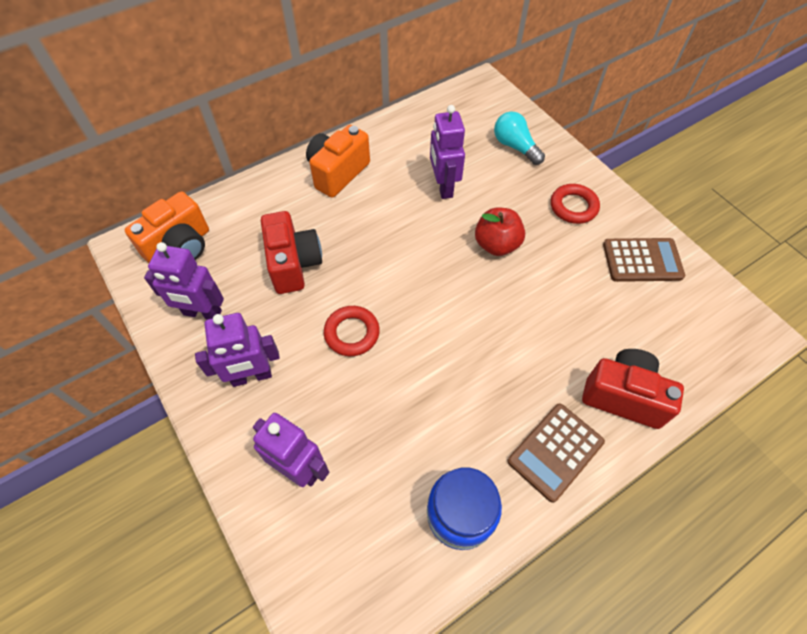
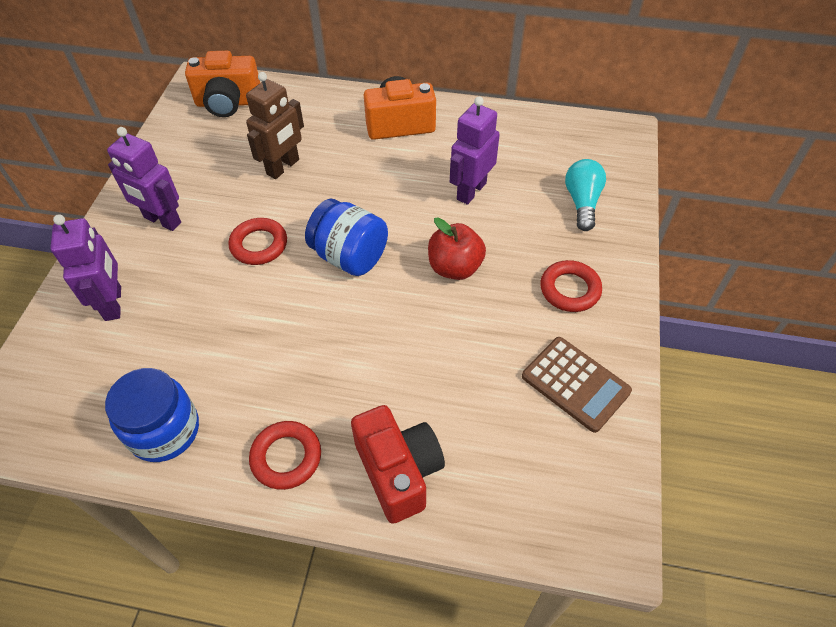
camera: 45 degrees right, 5 degrees down
(202, 313) = (186, 156): purple robot -> none
(293, 264) = (283, 167): red camera -> brown robot
(424, 290) = (350, 256): none -> blue jar
(555, 452) = (286, 457): brown calculator -> red ring

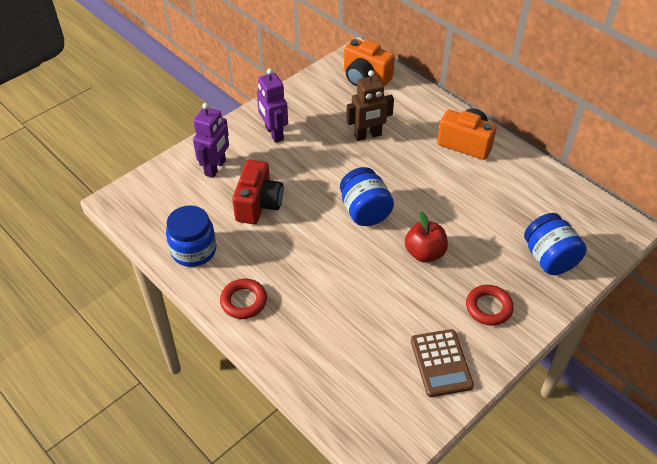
camera: 35 degrees right, 5 degrees down
(259, 245) = (317, 176): red ring -> none
(398, 471) = (296, 345): red camera -> red camera (258, 204)
(471, 191) = (477, 211): purple robot -> none
(582, 202) = (549, 258): turquoise light bulb -> blue jar

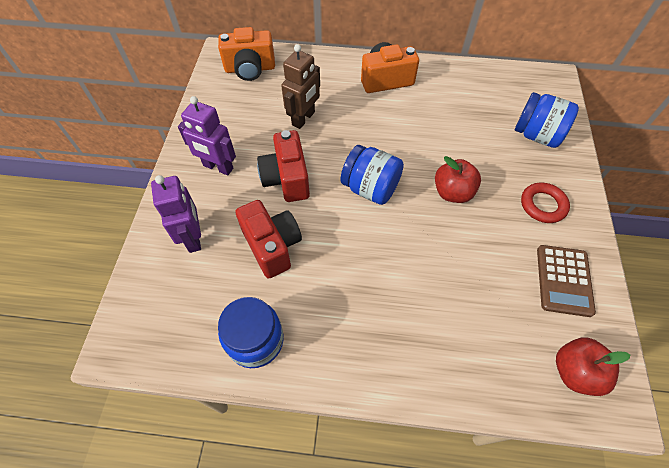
camera: 40 degrees left, 10 degrees up
(243, 301) = (356, 356): red ring -> none
(312, 169) = (287, 179): none -> red camera
(378, 416) = (575, 372): none -> red apple
(441, 363) = (564, 280): brown calculator -> brown calculator turned 60 degrees clockwise

